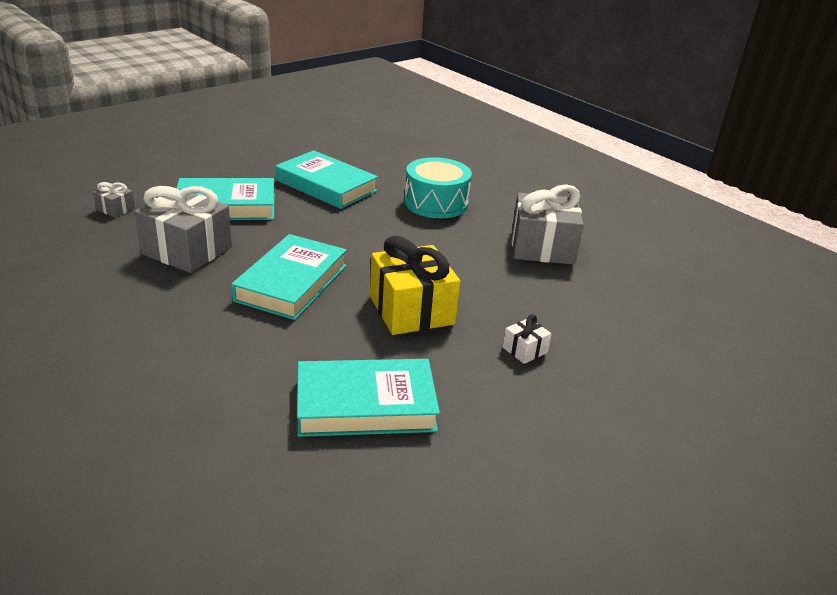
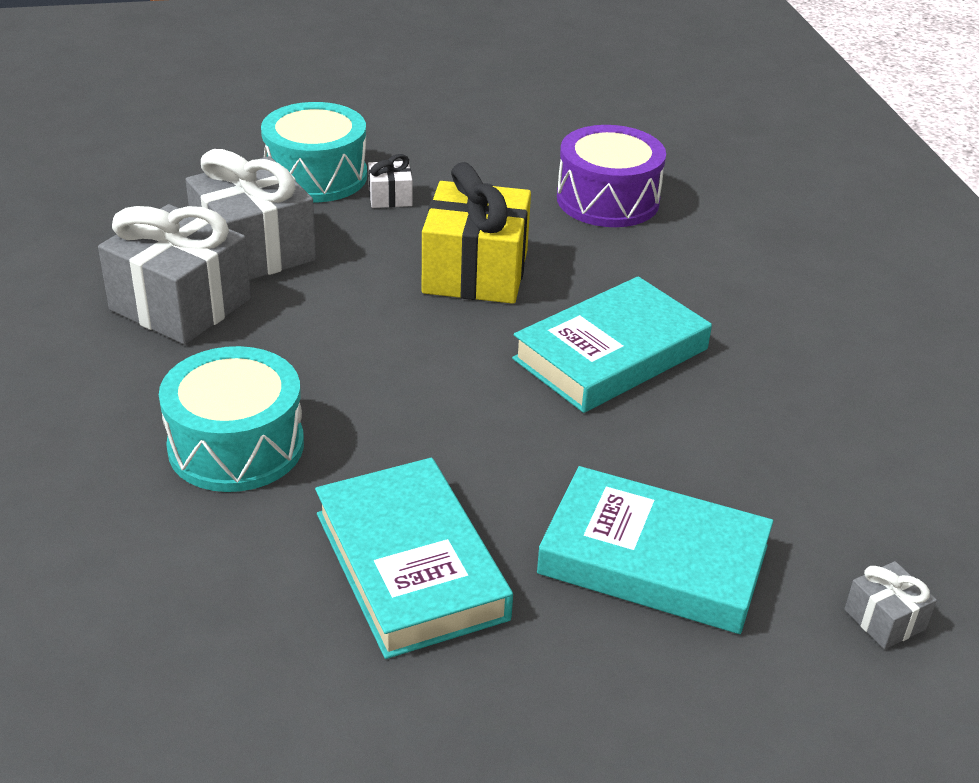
camera: 150 degrees left, 5 degrees up
(187, 250) = (755, 462): grey gift -> grey gift (254, 250)
(365, 405) = (607, 200): turquoise book -> purple drum
(594, 351) = (316, 176): none -> turquoise drum

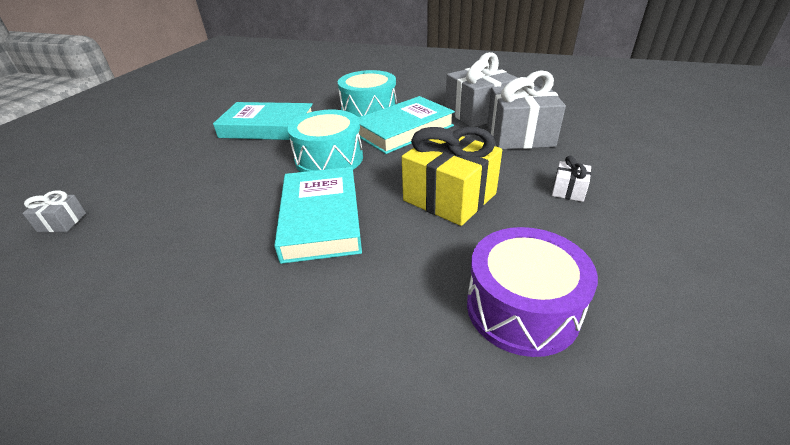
camera: 125 degrees right, 0 degrees up
(316, 176) = (610, 170): turquoise drum -> turquoise drum (329, 159)
(653, 559) = (189, 175): turquoise book -> turquoise book (404, 130)

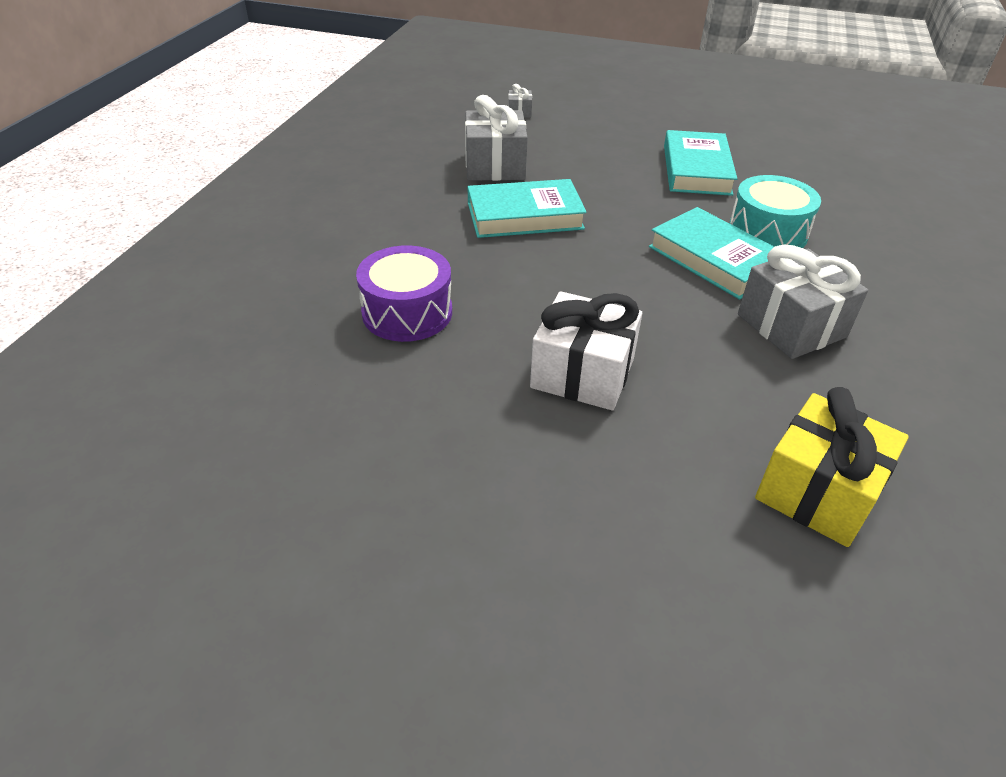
camera: 85 degrees right, 5 degrees up
(329, 159) = (631, 212): turquoise drum -> none
(449, 197) = (563, 286): yellow gift -> yellow gift (818, 491)
(519, 135) = (723, 356): grey gift -> grey gift (495, 166)
(568, 190) = (582, 373): white gift -> white gift, size x2.22

